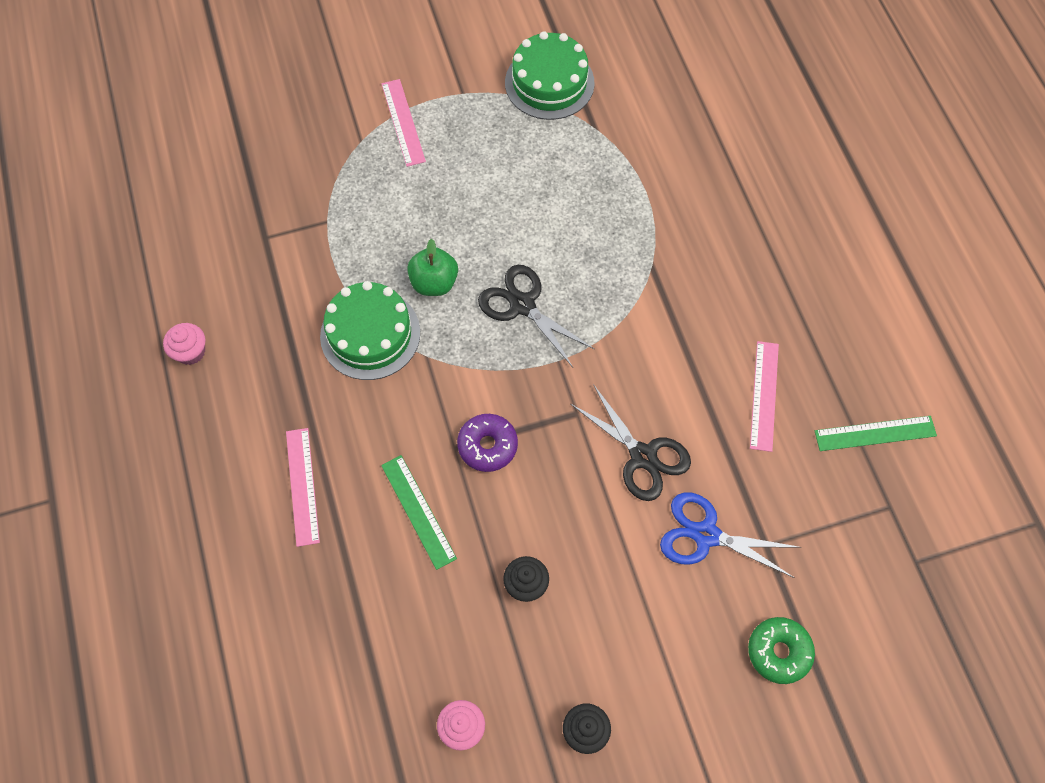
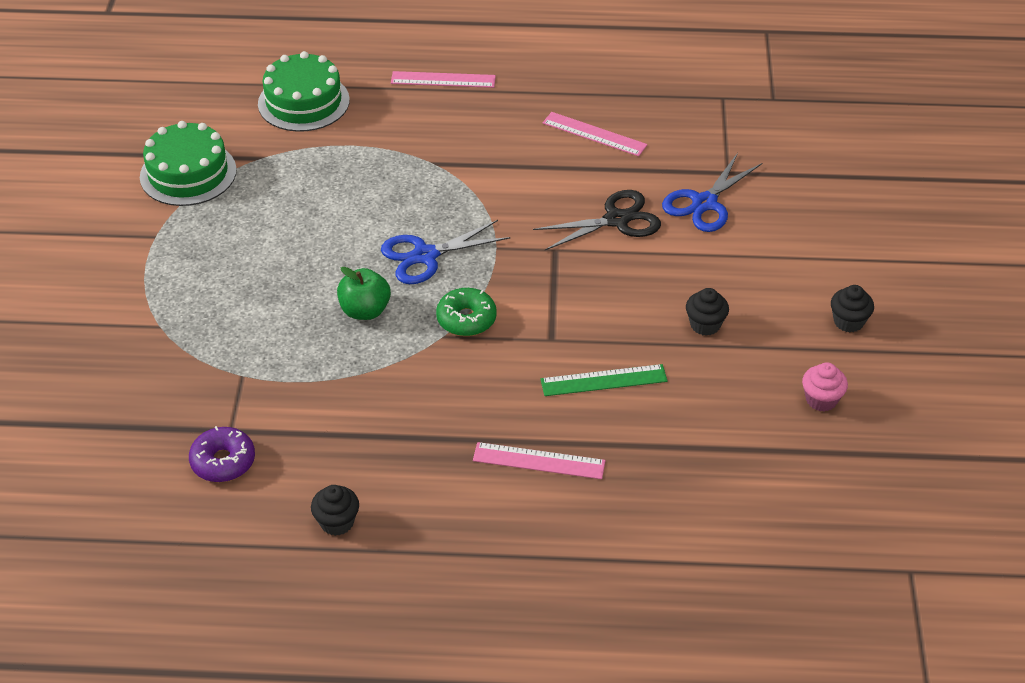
camera: 70 degrees left, 20 degrees down
(191, 352) = (337, 522): pink cupcake -> black cupcake
(370, 334) = (396, 371): green cake -> green cake (303, 102)
(403, 122) = (159, 288): pink ruler -> pink ruler (443, 80)
(487, 446) = (559, 316): purple donut -> purple donut (223, 461)
(522, 305) = (425, 256): black scissors -> blue scissors
(779, 652) = (819, 192): green donut -> green donut (466, 319)
(875, 433) = (657, 85): green ruler -> none

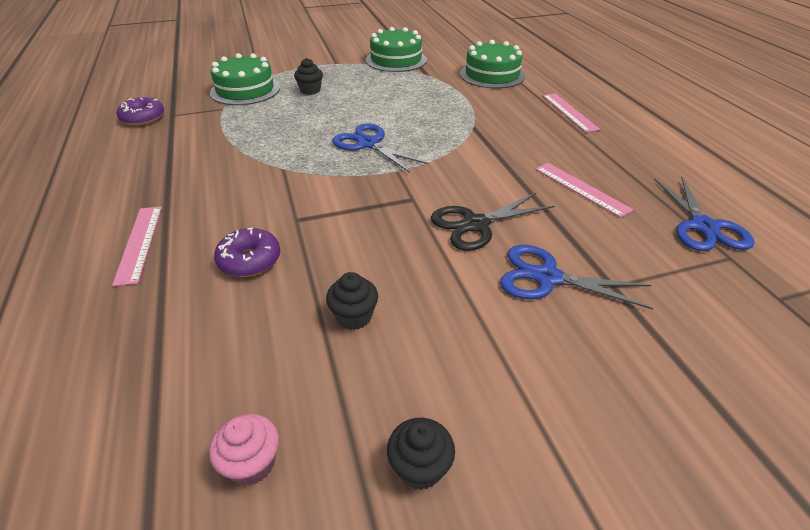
camera: 70 degrees right, 5 degrees down
(192, 346) = (245, 90): none -> green cake
(337, 522) = (80, 166): black cupcake -> black cupcake (310, 90)
(365, 311) = (298, 134): green apple -> none
(466, 319) = (305, 174): green donut -> none
(594, 134) = (581, 189): pink ruler -> pink ruler turned 45 degrees counterclockwise
(603, 380) = (249, 260): green ruler -> purple donut
(616, 220) = (475, 224): black scissors -> black scissors turned 105 degrees clockwise
(681, 91) = (703, 227): none -> blue scissors

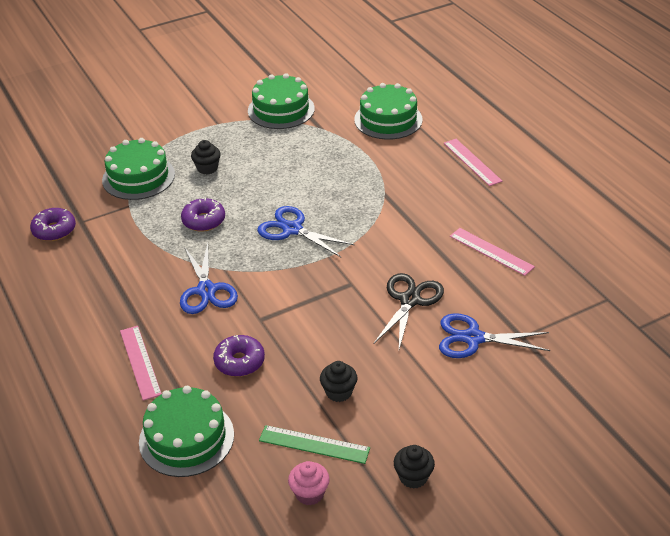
camera: 10 degrees left, 0 degrees up
(132, 343) = (186, 438): none -> green cake
(285, 127) = (203, 221): none -> purple donut
(292, 383) = (314, 444): none -> green ruler
(475, 224) = (410, 300): black scissors -> black scissors turned 150 degrees clockwise
(703, 227) = (589, 274): blue scissors -> blue scissors (206, 290)

